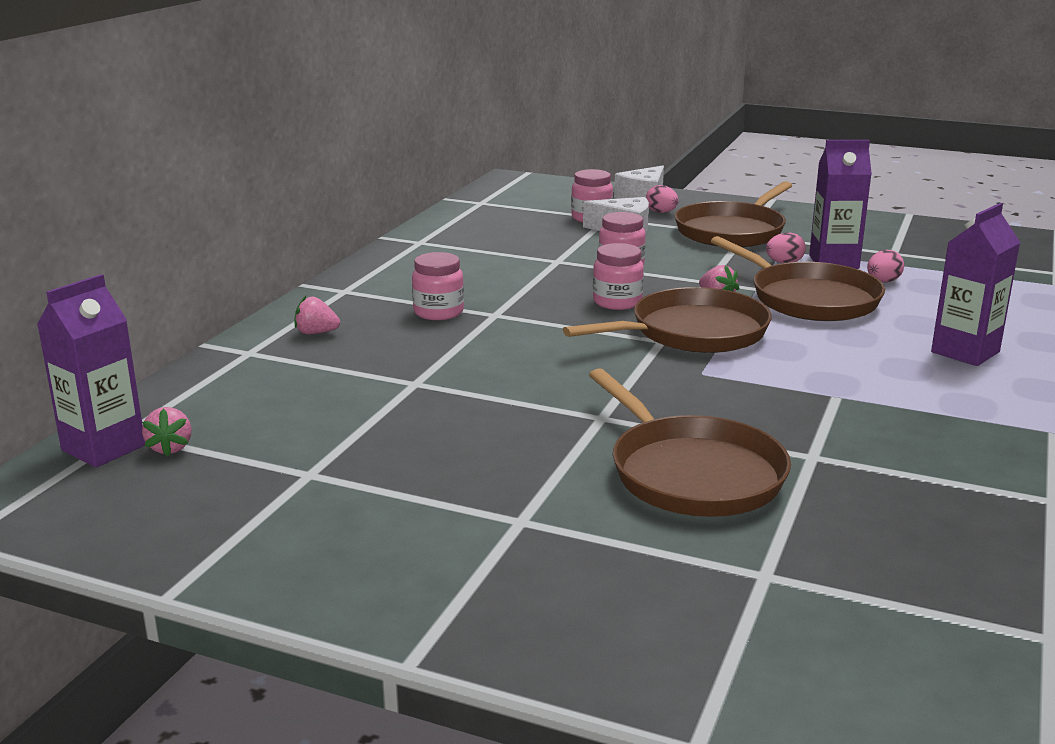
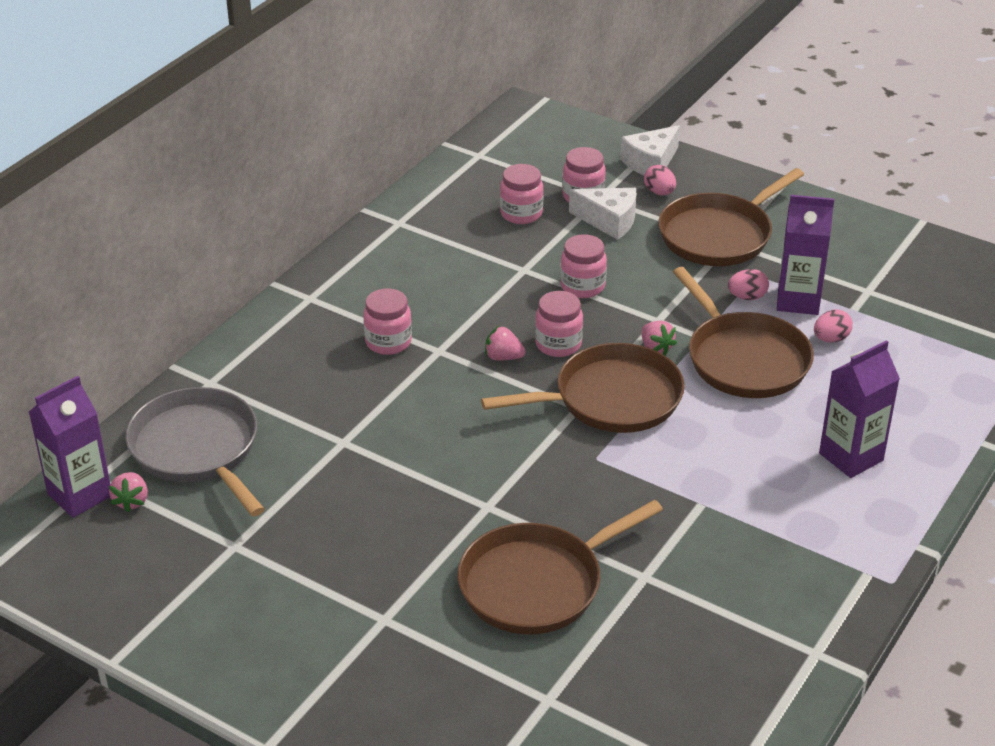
camera: 10 degrees right, 15 degrees up
(244, 401) = (197, 449): none -> grey pan
(316, 333) = (273, 361): pink strawberry -> pink strawberry (503, 357)
(537, 230) = (521, 214): none -> pink jar
(692, 473) = (536, 584): brown pan -> brown pan turned 75 degrees clockwise

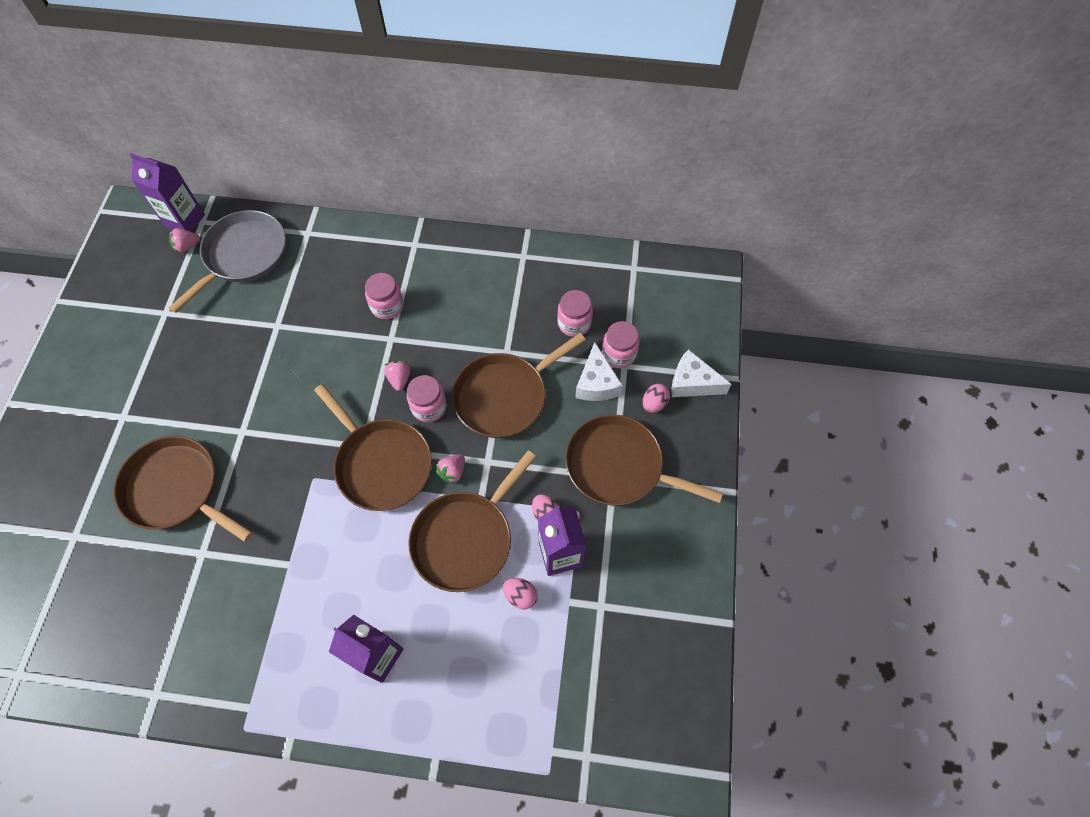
camera: 65 degrees right, 25 degrees up
(582, 286) = (504, 396): pink jar -> brown pan

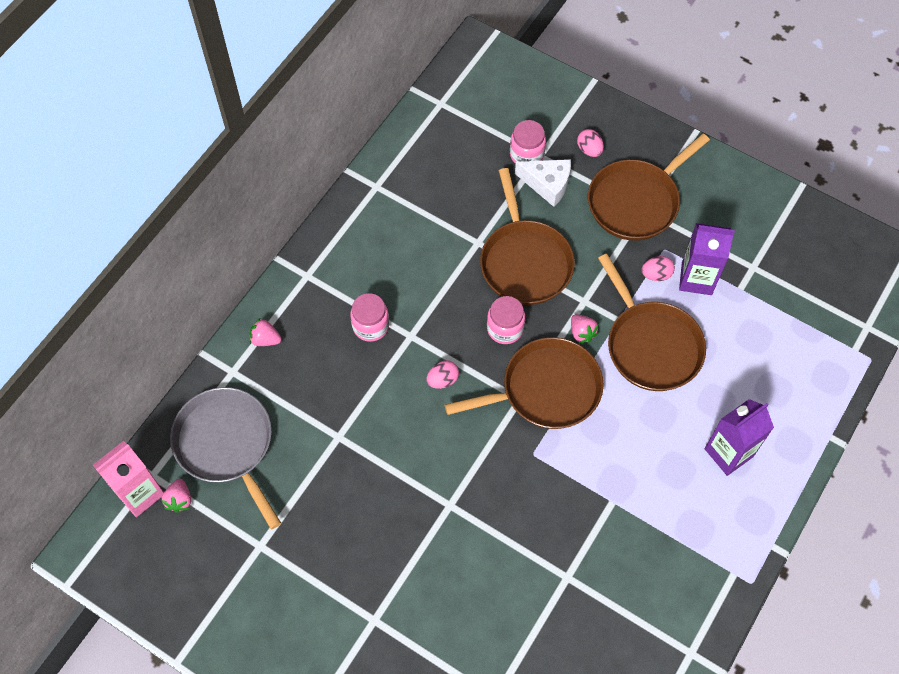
camera: 65 degrees left, 0 degrees up
(176, 489) = (487, 585): brown pan -> none
(185, 221) = (140, 493): purple carton -> pink carton
(399, 379) = (461, 343): pink strawberry -> pink strawberry (265, 339)
(520, 595) = (720, 322): pink egg -> pink egg (442, 380)
(574, 323) = (476, 175): pink jar -> none
(692, 383) = (583, 113): white cheese -> none

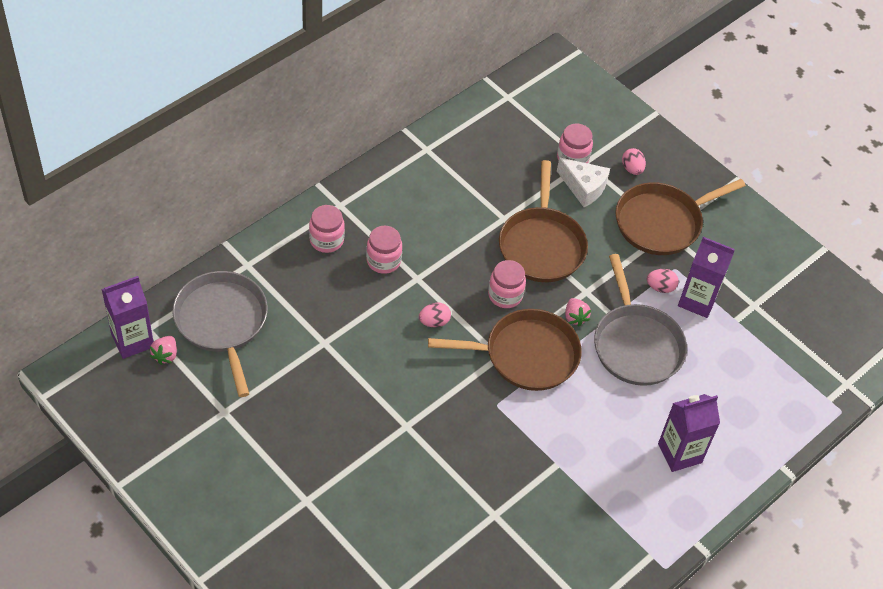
camera: 10 degrees right, 10 degrees down
(140, 493) = (132, 340): pink carton -> purple carton
(265, 339) = (285, 247): pink strawberry -> none
(305, 319) = (326, 240): none -> pink jar
(651, 345) = (636, 345): brown pan -> grey pan

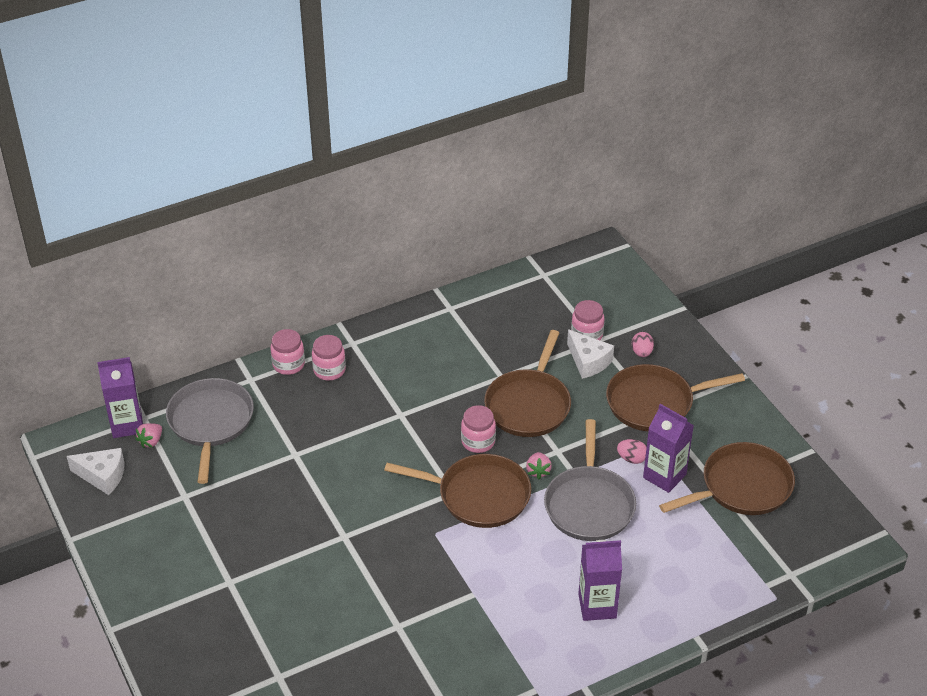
camera: 20 degrees right, 10 degrees down
(127, 405) = (102, 476): none -> white cheese
(383, 261) = (375, 395): pink jar -> pink jar (288, 364)
(434, 322) = (402, 453): pink egg -> none
(773, 299) = (742, 487): none -> brown pan

